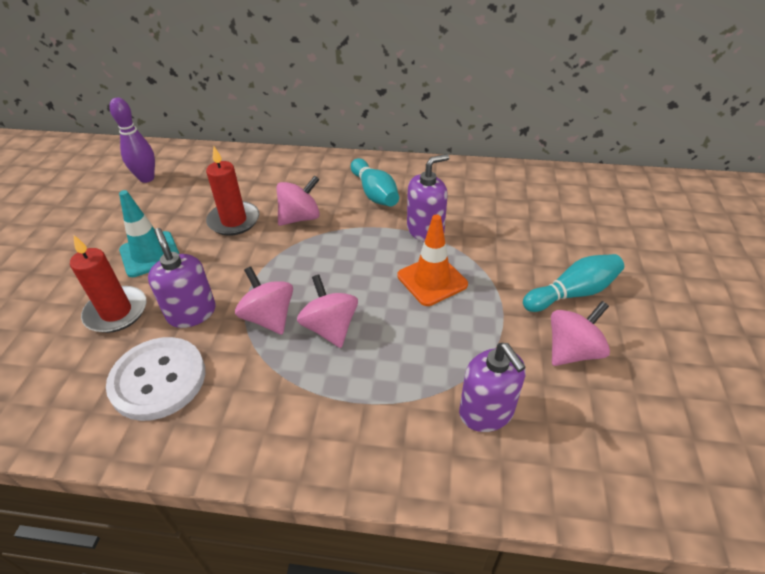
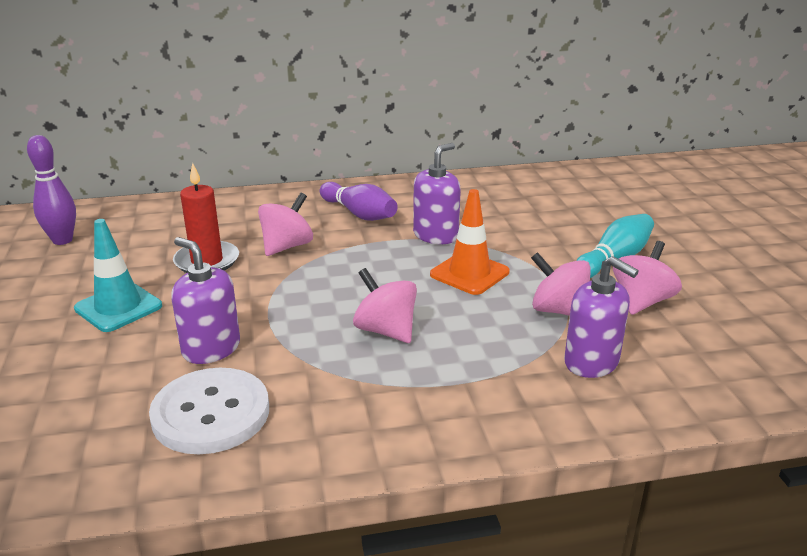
camera: 20 degrees left, 15 degrees down
(116, 312) = (111, 366): red candle -> none
(269, 317) = (309, 335): pink spinning top -> pink spinning top (559, 310)
(374, 193) = (359, 214): turquoise bowling pin -> purple bowling pin

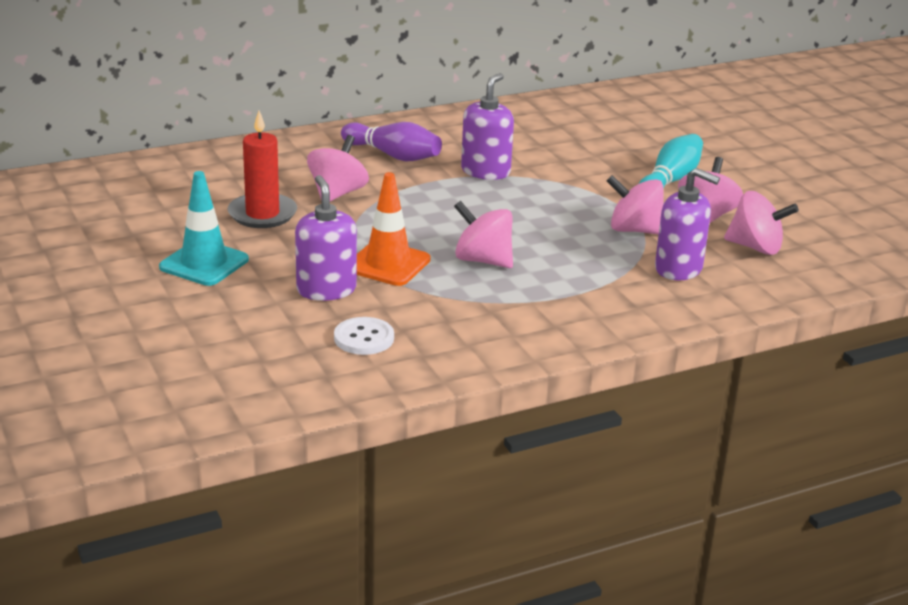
camera: 15 degrees left, 0 degrees up
(62, 240) = (84, 206): purple bowling pin -> none
(211, 349) = (326, 290): purple soap dispenser -> purple soap dispenser turned 45 degrees clockwise
(211, 413) = (364, 338): white button -> white button, size x0.56
(469, 273) = (537, 204): orange traffic cone -> orange traffic cone (388, 264)
(687, 344) = (755, 247): none -> pink spinning top

